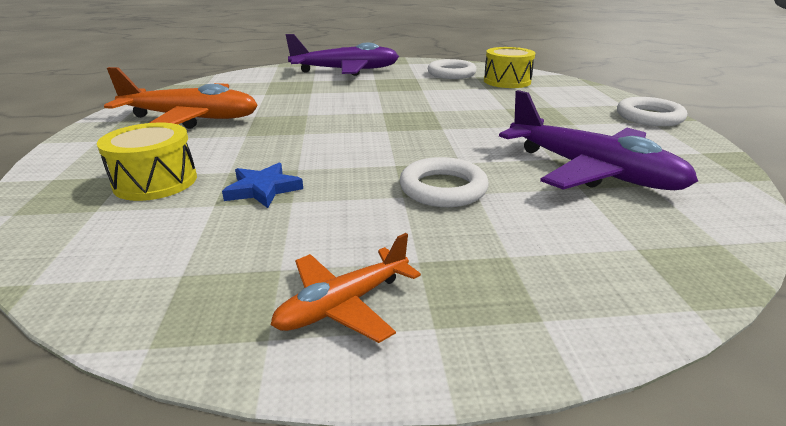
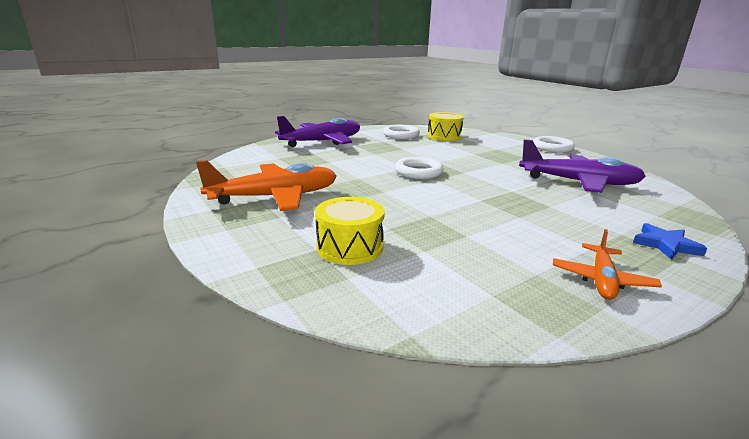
camera: 30 degrees left, 5 degrees down
(263, 189) = (435, 233): blue star -> blue star (665, 245)
(443, 188) = (531, 207): white ring -> white ring (418, 172)

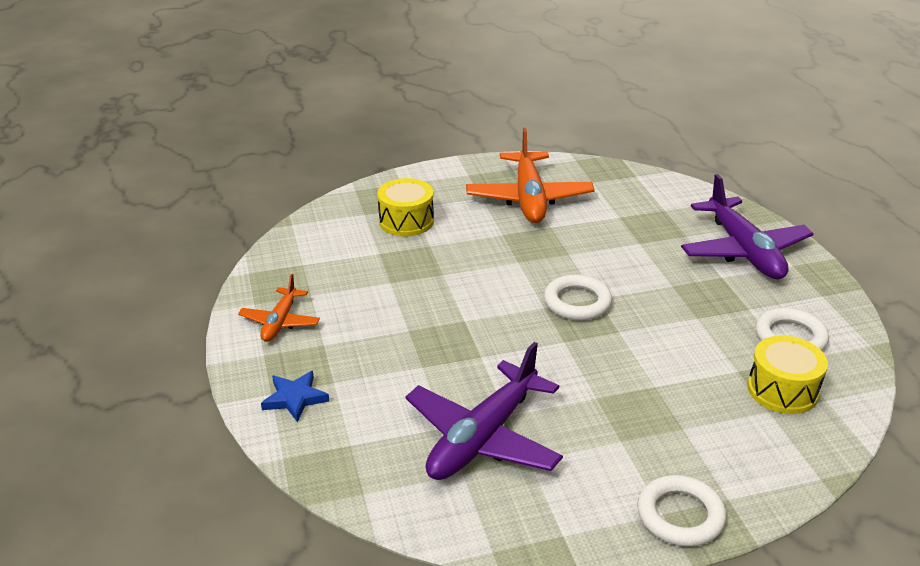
camera: 110 degrees right, 10 degrees up
(601, 280) = (280, 322): orange plane -> orange plane turned 120 degrees counterclockwise

